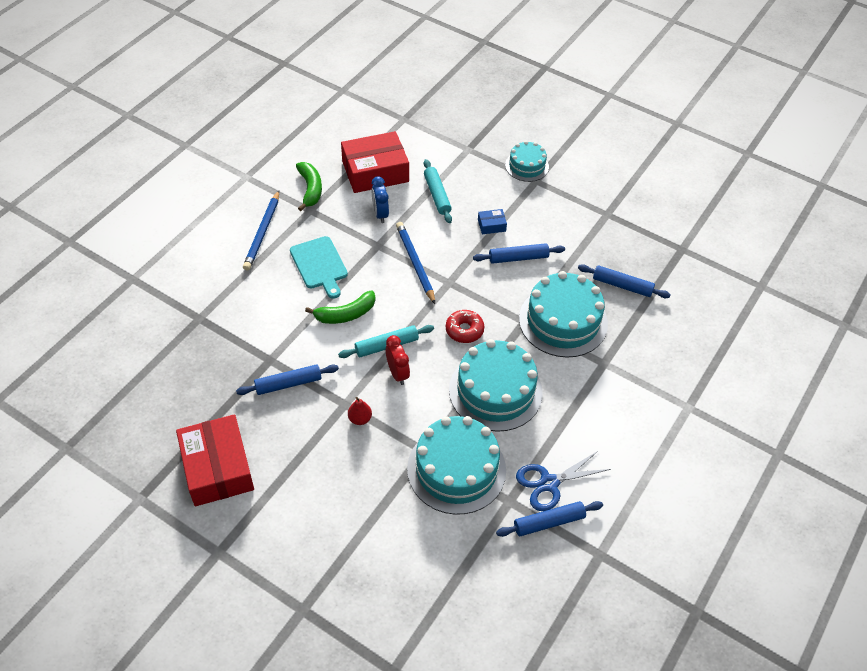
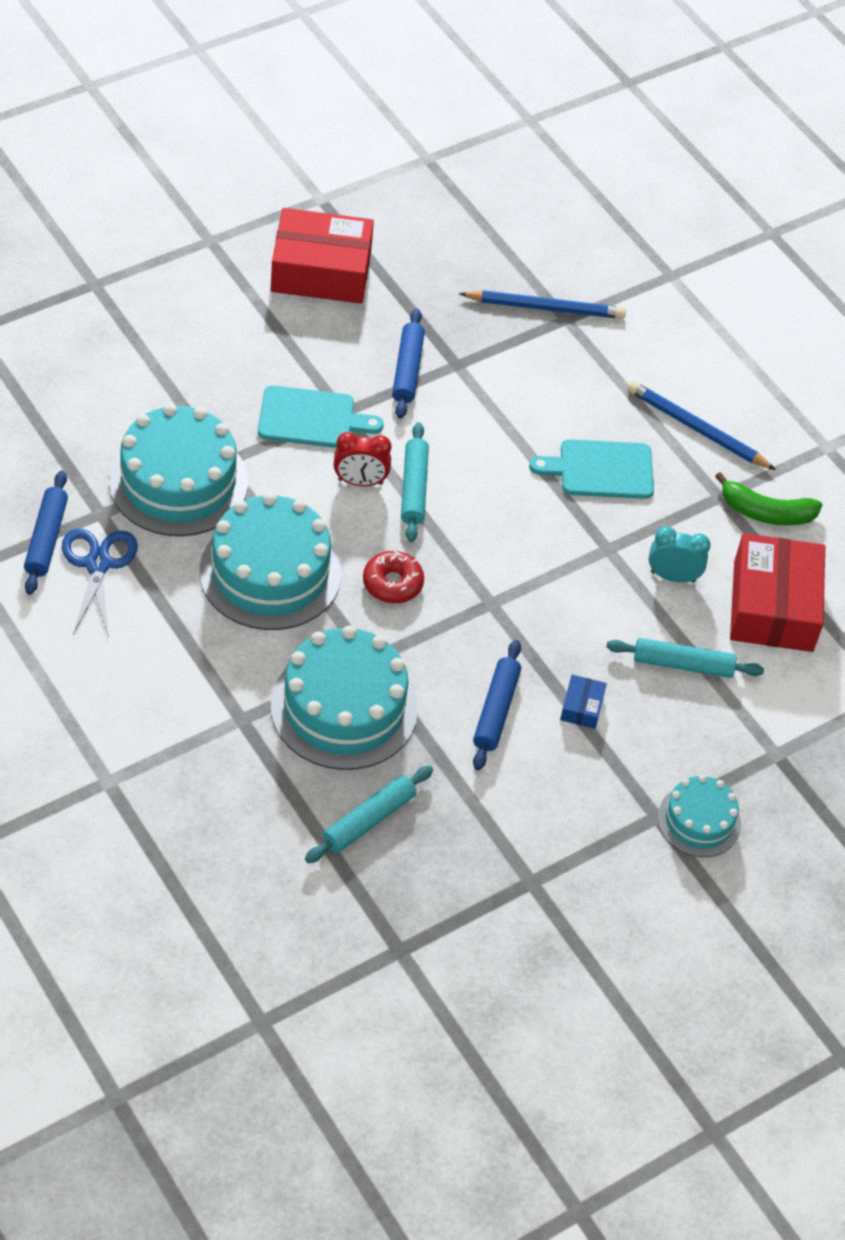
camera: 110 degrees right, 0 degrees up
(346, 314) = (493, 466): green banana -> none
(360, 419) = (311, 418): red pear -> turquoise cutting board
(380, 214) = (673, 576): blue clock -> turquoise clock
(415, 263) = (549, 579): blue pencil -> blue pencil (545, 308)
(622, 285) = (369, 820): blue rolling pin -> turquoise rolling pin

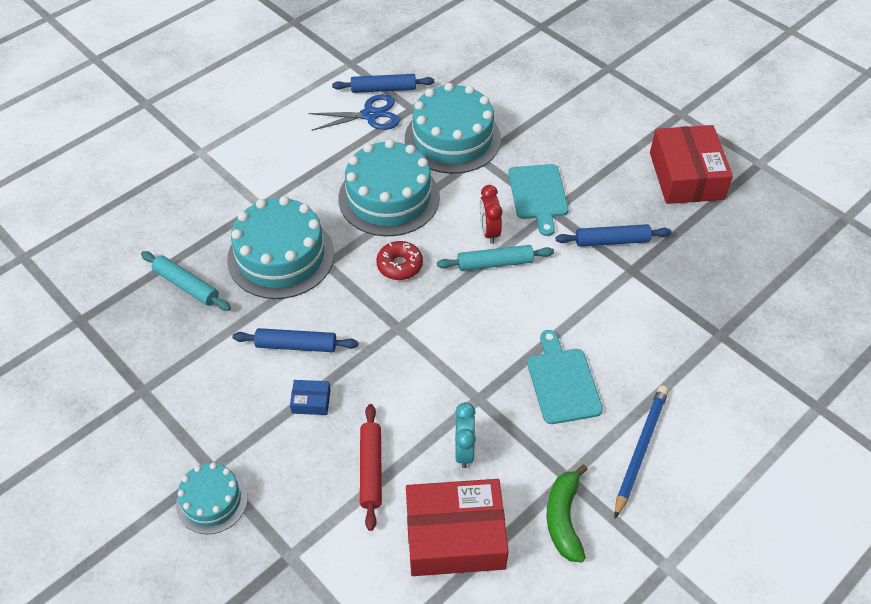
camera: 85 degrees right, 0 degrees up
(545, 308) = (725, 318): blue pencil -> none
(683, 665) = (371, 469): turquoise rolling pin -> red rolling pin

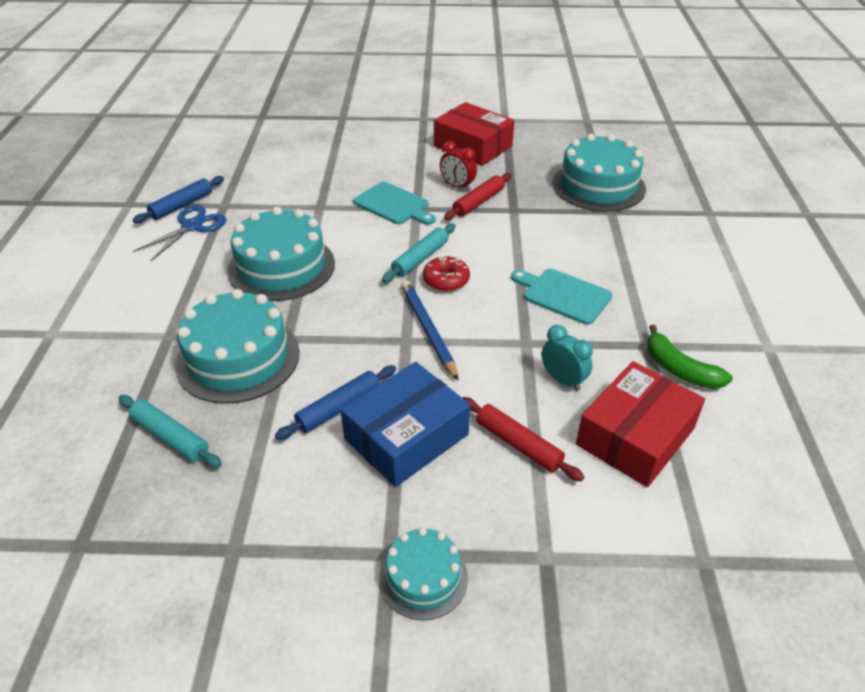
camera: 45 degrees left, 10 degrees down
(186, 286) = (170, 437): turquoise rolling pin -> turquoise rolling pin turned 45 degrees clockwise
(311, 401) = (406, 436): blue box -> blue box, size x2.39
(399, 265) = (350, 302): red donut -> red donut (446, 280)
(452, 138) = (283, 206): turquoise cake -> turquoise cake (598, 186)
(489, 231) = (389, 243): red clock -> red clock (457, 186)
(612, 241) = (478, 202): blue rolling pin -> red rolling pin
(640, 450) = (661, 298): blue pencil -> blue pencil (428, 330)

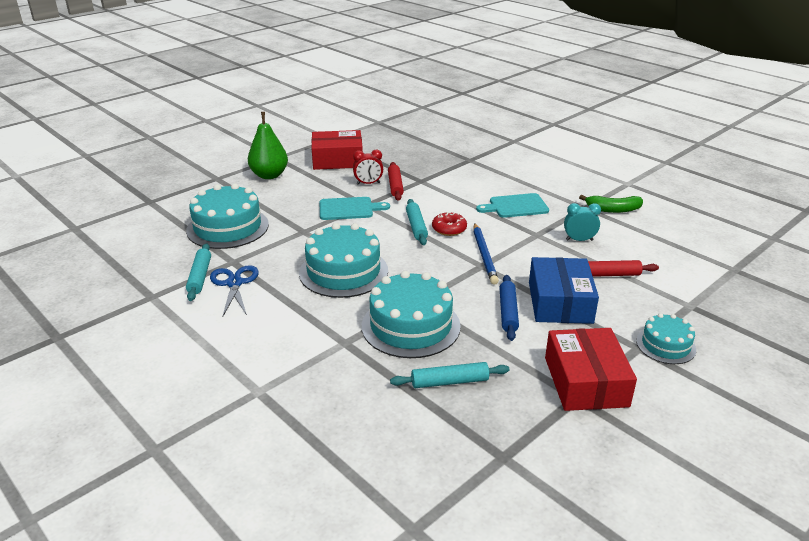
camera: 45 degrees left, 10 degrees down
(182, 205) = (200, 277): blue rolling pin -> turquoise rolling pin
(387, 134) = (269, 175): none -> green pear
(428, 330) = (484, 255): blue pencil -> blue pencil turned 120 degrees counterclockwise
(598, 186) = (442, 151): turquoise cake -> turquoise cake (228, 227)
(635, 436) = (642, 243): red box -> red box (585, 381)

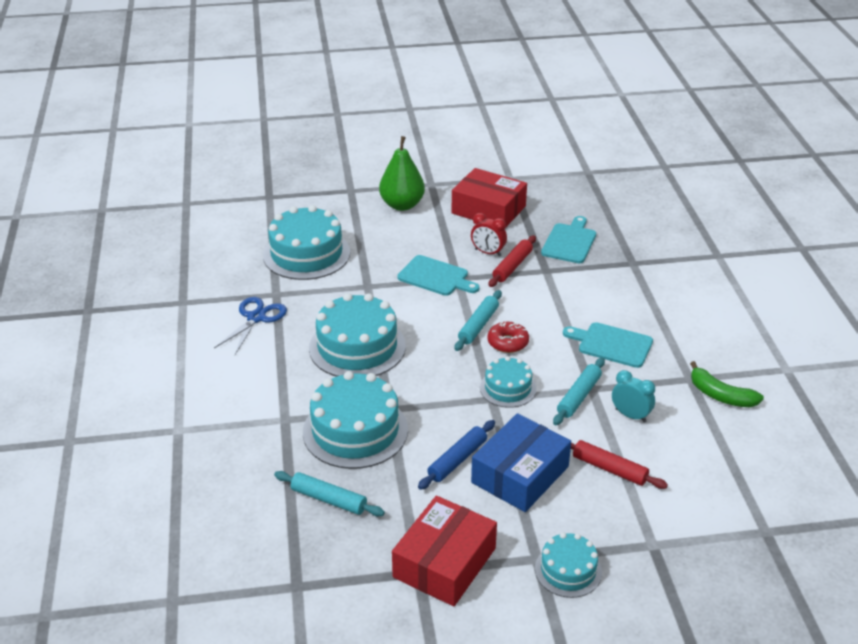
camera: 35 degrees right, 5 degrees up
(200, 277) = (236, 298): turquoise rolling pin -> turquoise rolling pin (579, 396)
(415, 161) = (569, 242): none -> turquoise cutting board
(484, 255) = (508, 388): blue pencil -> turquoise cake

